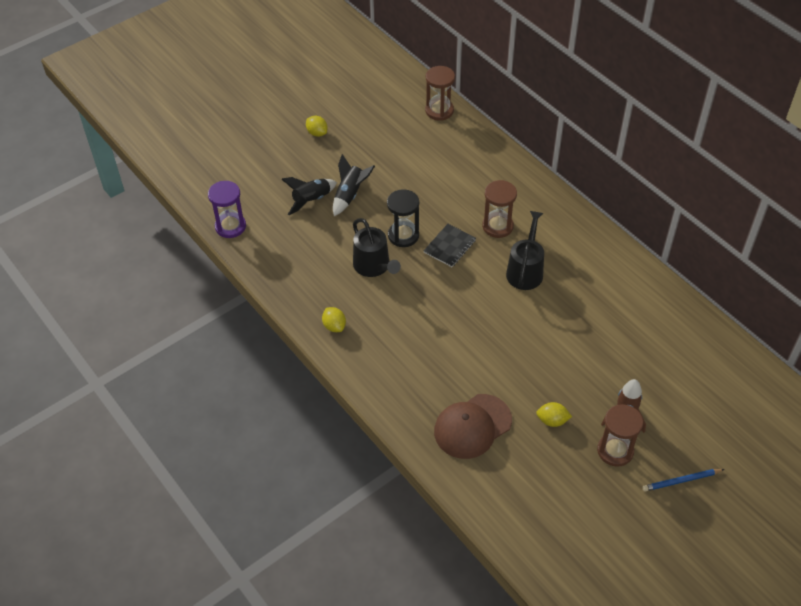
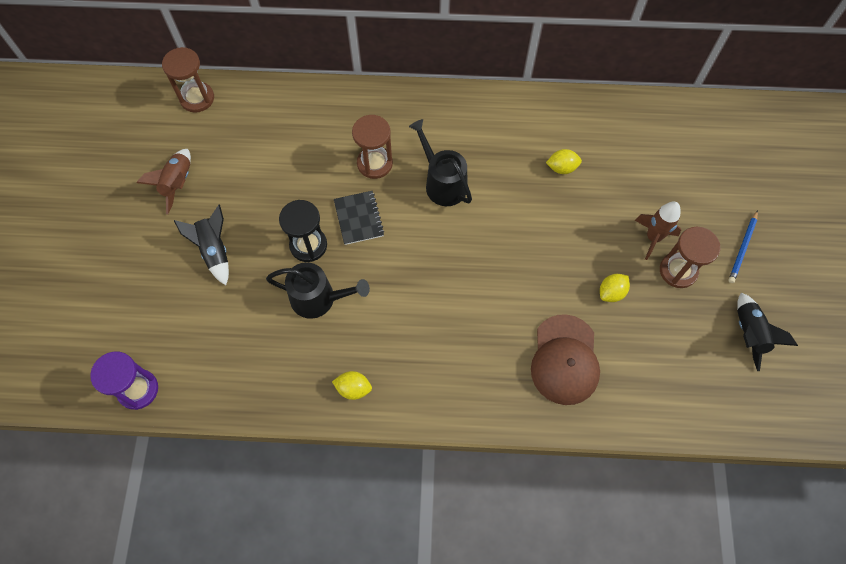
camera: 50 degrees left, 15 degrees up
(311, 200) = (185, 289): black rocket -> black rocket (748, 334)
(317, 133) = (107, 218): yellow lemon -> yellow lemon (562, 168)
(373, 146) = (178, 184): none -> brown rocket

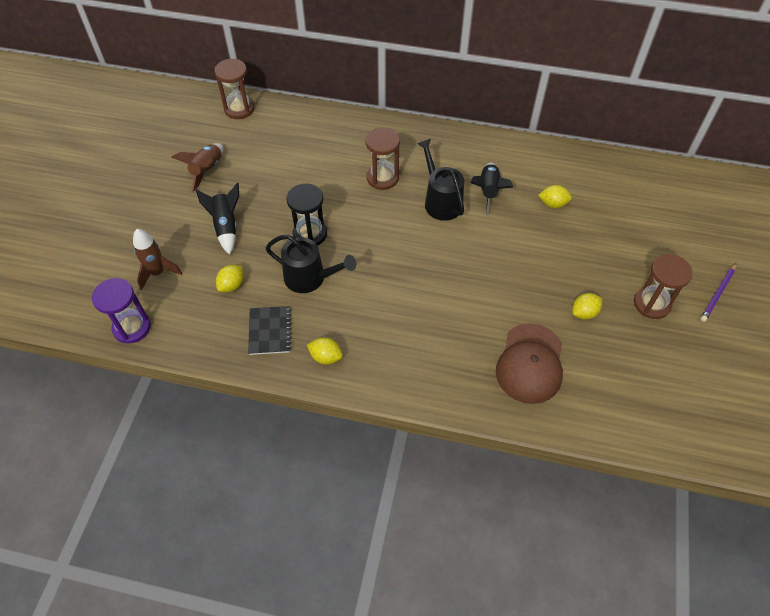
camera: 10 degrees right, 10 degrees down
(236, 321) = (232, 285): none -> yellow lemon
(358, 218) = (359, 219): black notebook -> black notebook (270, 331)
(653, 238) = (631, 272): brown rocket -> brown rocket (157, 273)
(742, 248) = (718, 294): blue pencil -> purple pencil
(748, 334) = (715, 368): black rocket -> black rocket (488, 192)

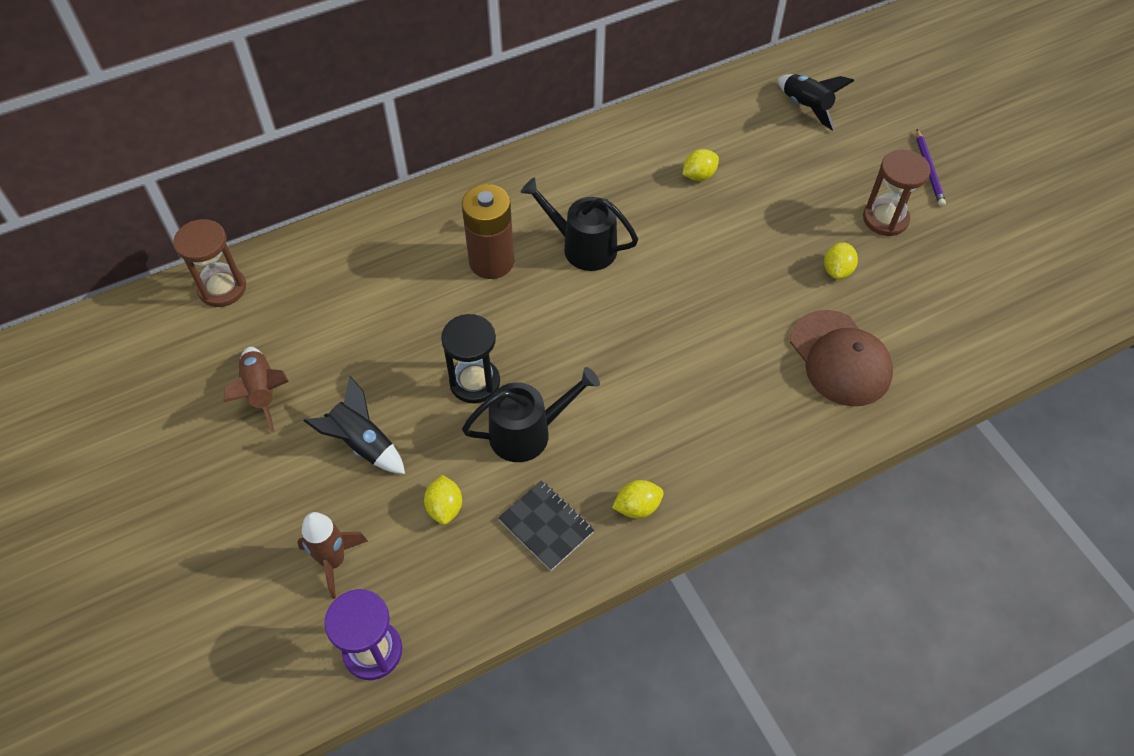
camera: 40 degrees left, 0 degrees up
(382, 178) = (491, 261): brown hourglass -> brown battery
(488, 192) = (622, 204): black rocket -> black rocket (806, 107)

